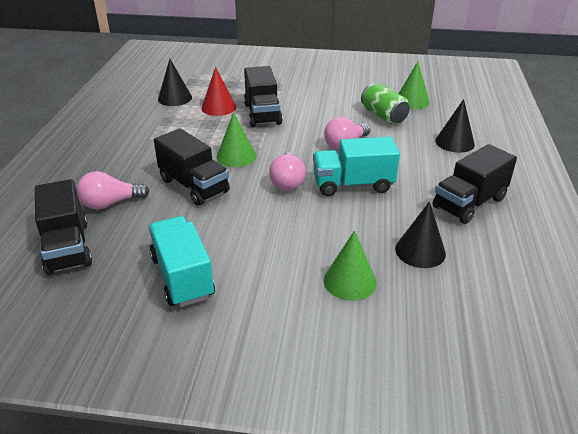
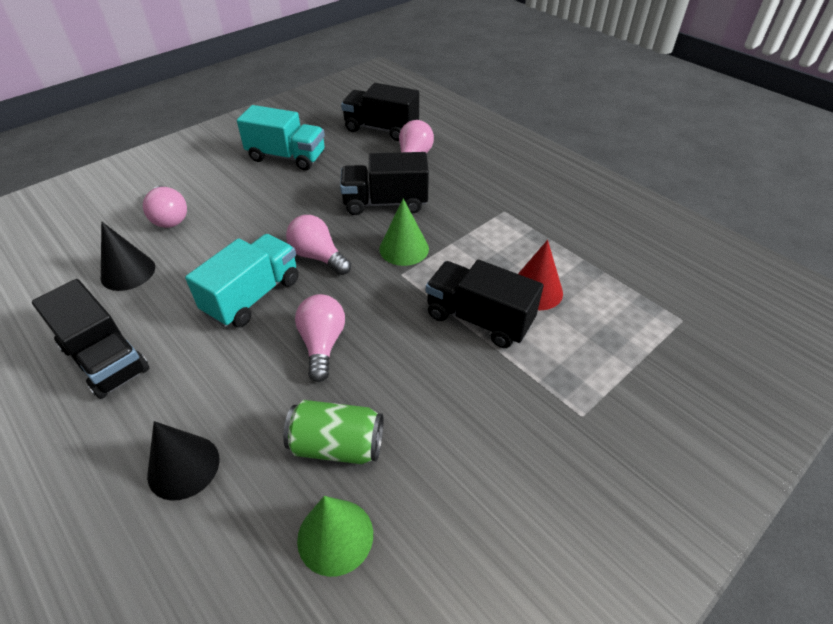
camera: 130 degrees right, 10 degrees up
(175, 98) = (599, 267): black cone -> none
(350, 281) = (169, 217): green cone -> pink light bulb
(469, 203) = (105, 359): black truck -> black truck turned 135 degrees clockwise

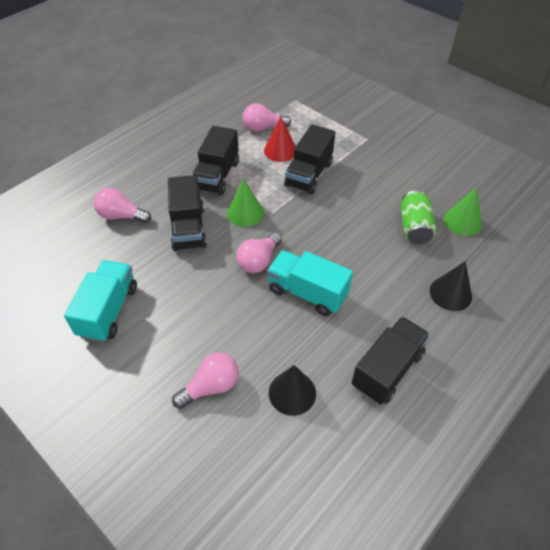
camera: 95 degrees left, 5 degrees up
(322, 344) = (345, 245): pink light bulb -> pink light bulb (263, 128)
(381, 129) = (65, 242): black truck -> black truck (217, 176)

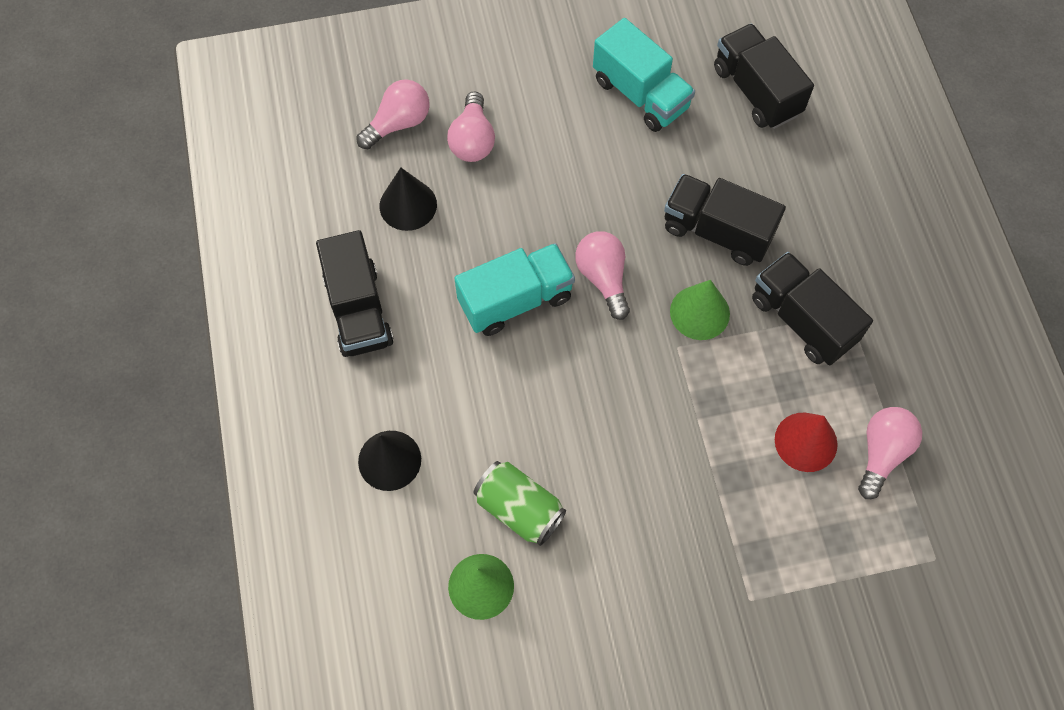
camera: 125 degrees right, 15 degrees up
(121, 216) = (793, 168): pink light bulb -> pink light bulb (398, 123)
(309, 174) = (723, 445): black truck -> black truck (756, 91)

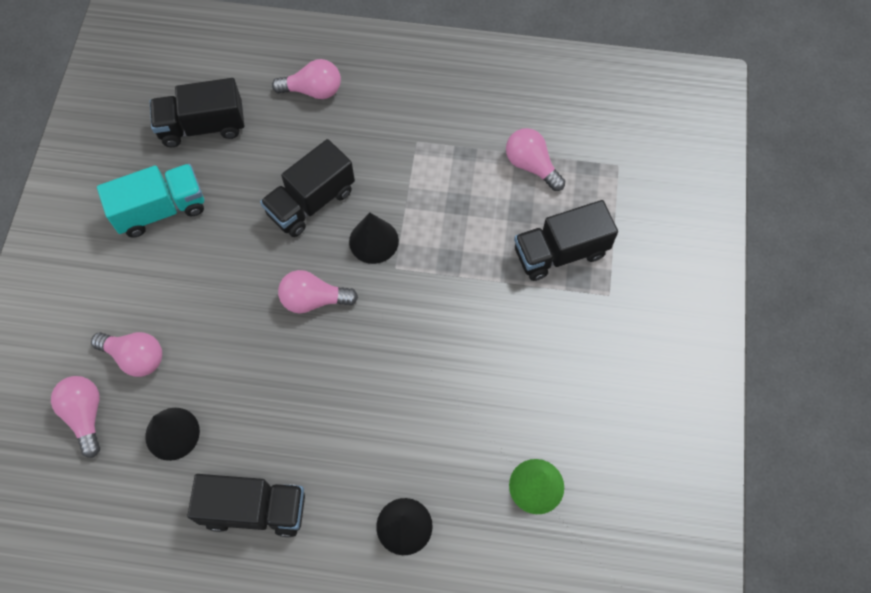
camera: 70 degrees left, 0 degrees up
(515, 300) = (303, 374): turquoise truck -> none
(519, 509) = (483, 434): green can -> none
(699, 312) = (373, 241): green cone -> black cone
(802, 320) = (410, 174): black truck -> black truck (560, 252)
(806, 442) = (505, 210): red cone -> none
(858, 179) = (313, 90): none -> pink light bulb

